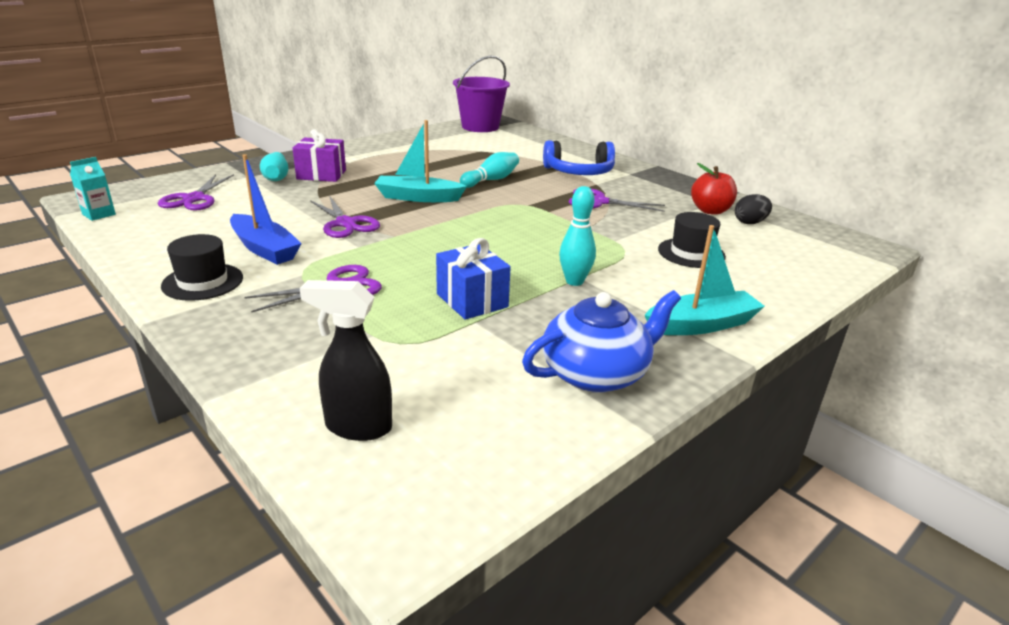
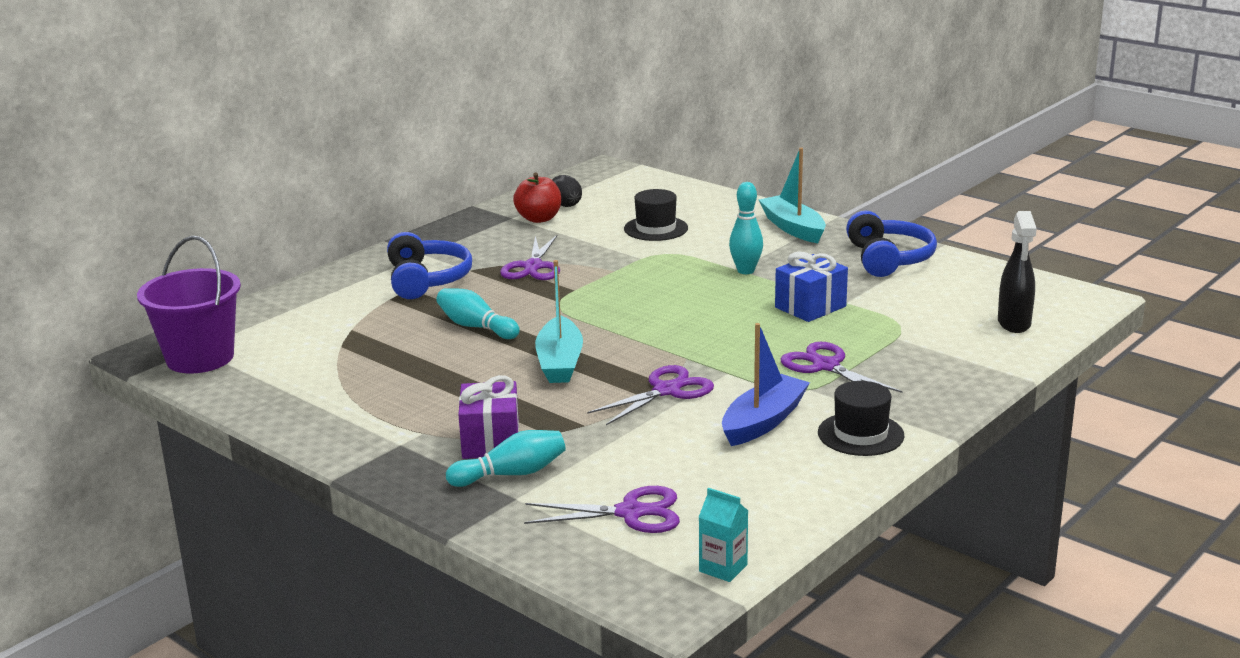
camera: 95 degrees left, 5 degrees down
(596, 373) = (889, 259): blue teapot -> blue headphones

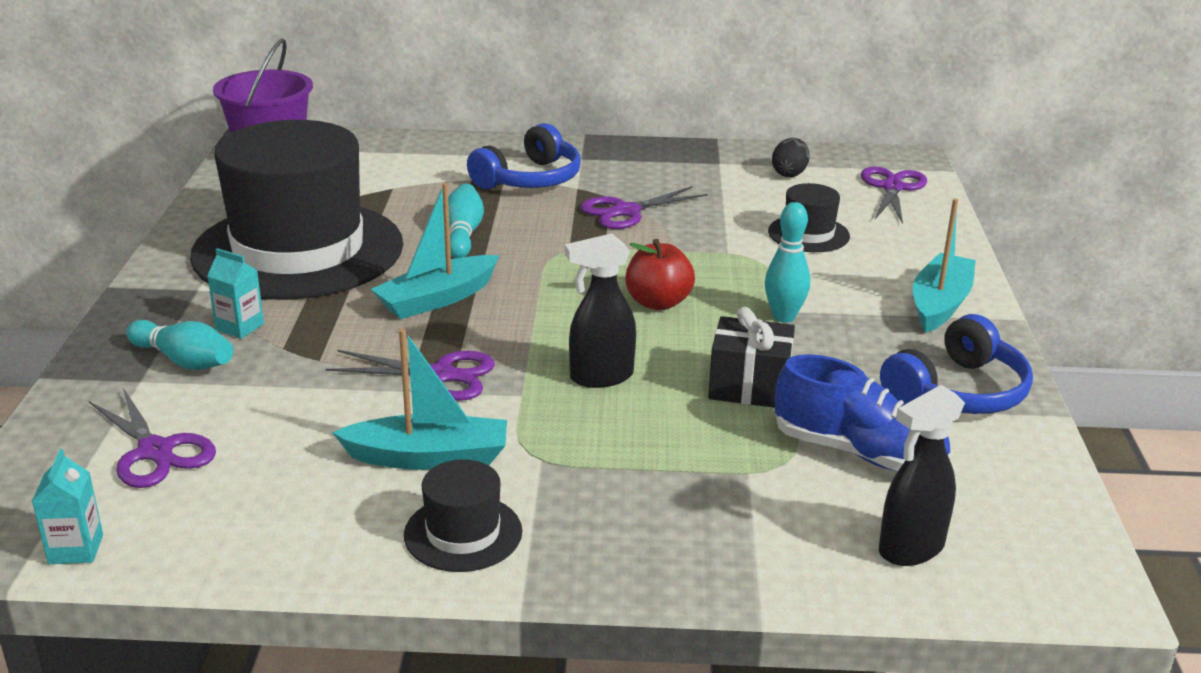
camera: 50 degrees right, 5 degrees up
(399, 390) = (298, 250): none -> black hat
(490, 441) = (240, 327): purple gift -> turquoise carton
(539, 219) = (736, 174): red apple -> red apple (658, 303)
(740, 343) = (600, 377): none -> black spray bottle
(763, 421) = (429, 457): blue boat -> turquoise boat
(810, 307) = (749, 387): blue gift -> black gift
(826, 366) = (610, 450): purple scissors -> purple scissors (892, 188)
(914, 304) = (858, 453): none -> blue shoe

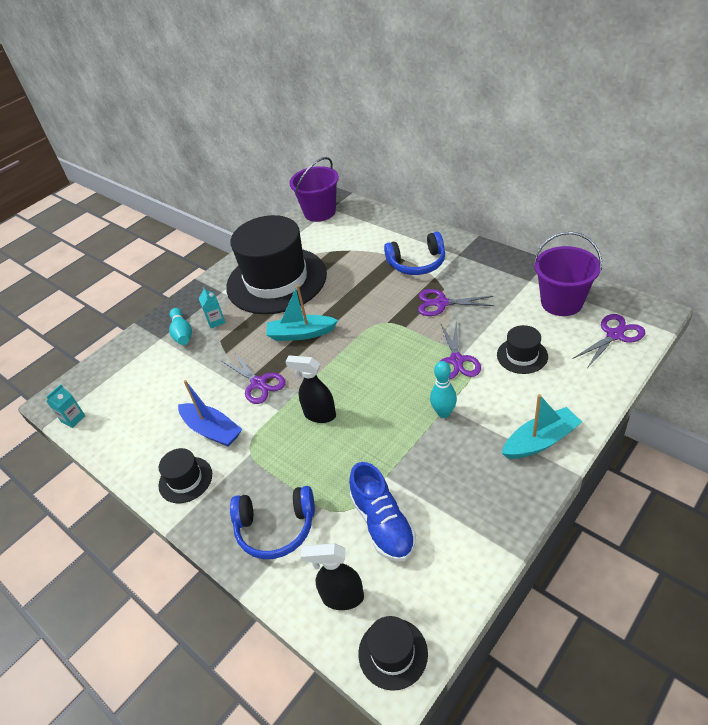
camera: 45 degrees right, 15 degrees up
(155, 451) = (133, 380): purple scissors -> purple scissors (456, 360)
(429, 457) = (212, 430): turquoise boat -> blue boat
(463, 235) = (350, 294): turquoise bowling pin -> none
(658, 303) = (392, 376): red apple -> none
(749, 387) = (377, 453): black gift -> none
(789, 174) = (561, 302): black egg -> purple bucket
(958, 392) = (478, 510): blue headphones -> blue headphones (276, 528)
(1050, 569) = (393, 653): none -> black hat

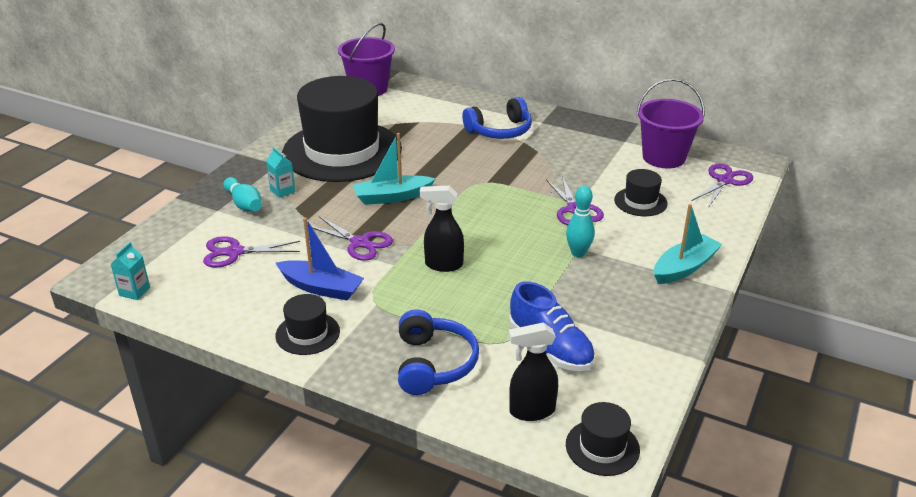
camera: 20 degrees left, 10 degrees down
(276, 528) = (434, 364): blue headphones -> blue headphones turned 75 degrees counterclockwise
(441, 303) = (540, 163): purple scissors -> purple scissors (234, 252)

